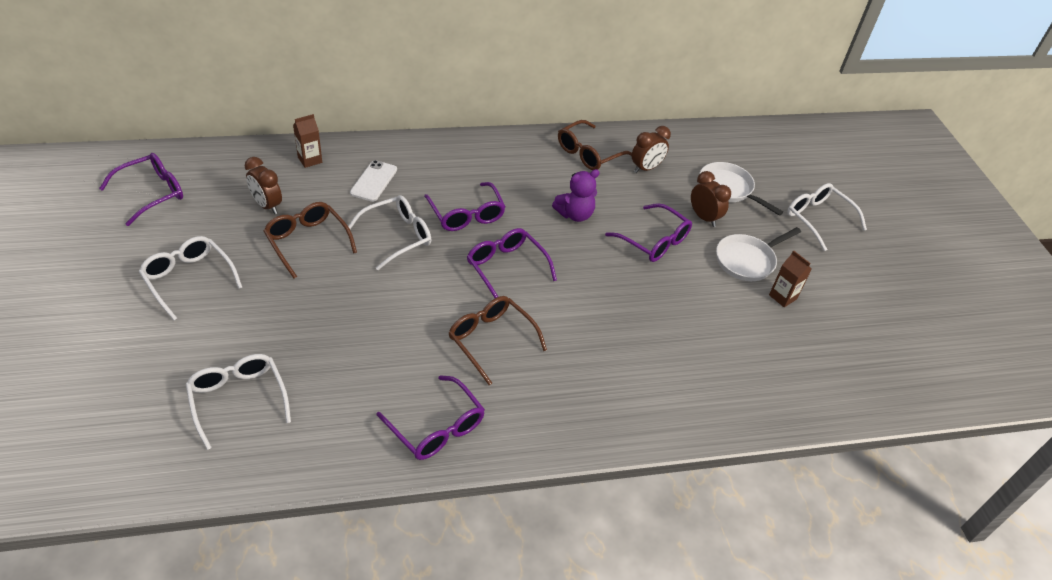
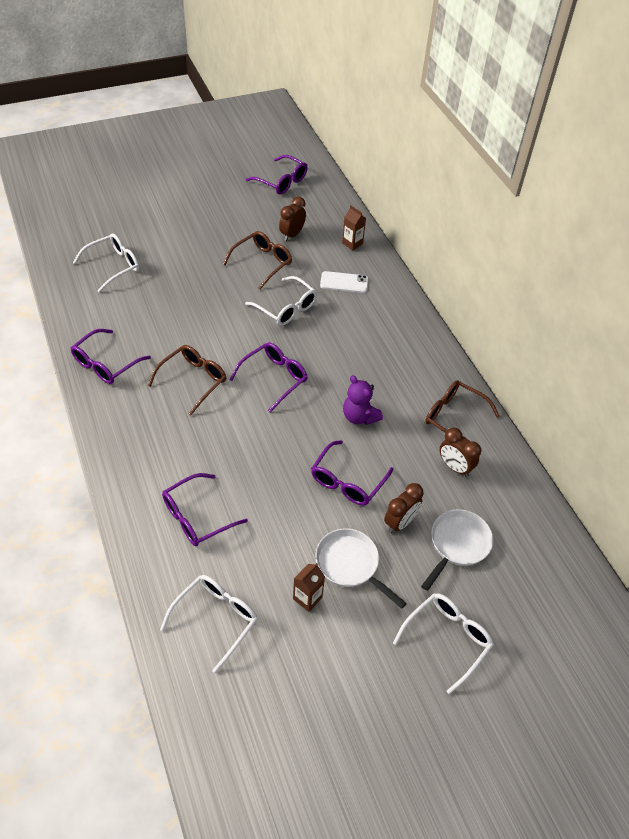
camera: 80 degrees right, 5 degrees up
(189, 280) = (207, 219): white glasses -> white glasses (215, 620)
(466, 214) = (328, 343): purple glasses -> purple glasses (197, 516)

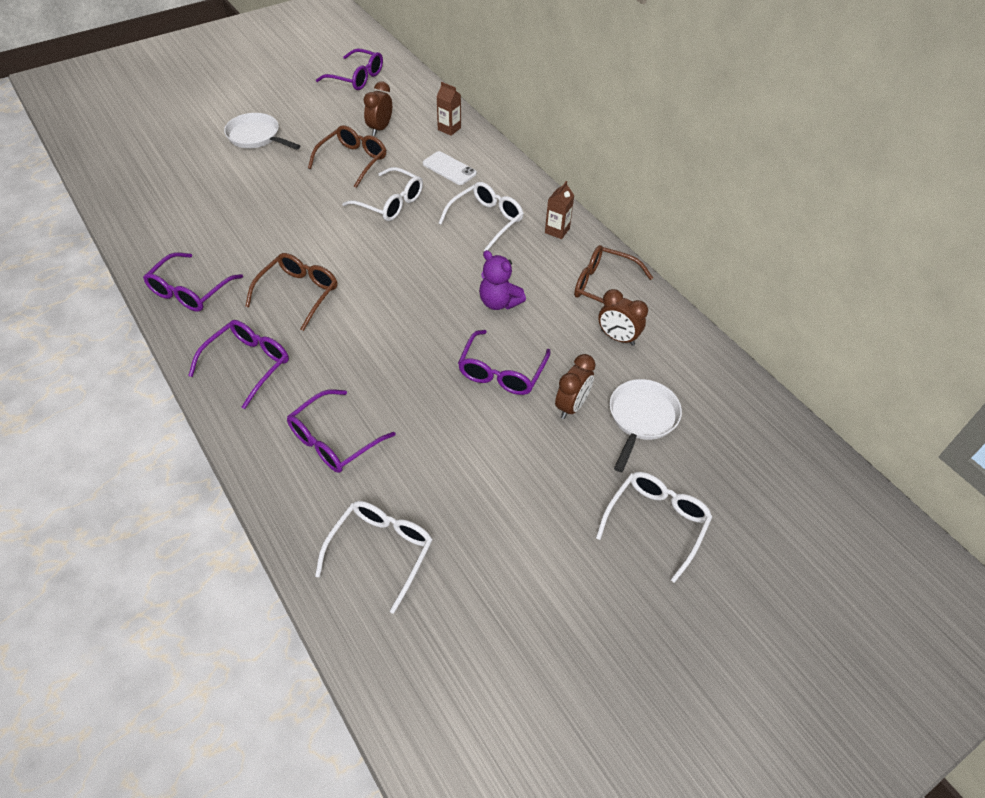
camera: 10 degrees left, 0 degrees up
(113, 266) = (179, 187): white glasses -> white glasses (485, 221)
(273, 379) = (392, 278): purple glasses -> purple glasses (247, 365)
(307, 598) = (485, 507): brown carton -> brown carton (557, 230)
(344, 282) = (449, 169): white phone -> white phone turned 45 degrees clockwise
(350, 564) = (526, 461): white pan -> white pan (256, 137)

